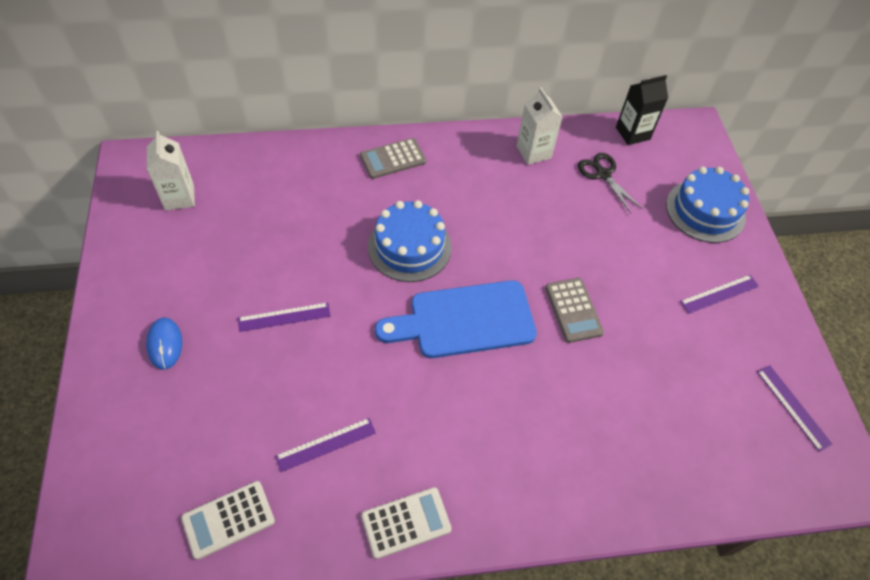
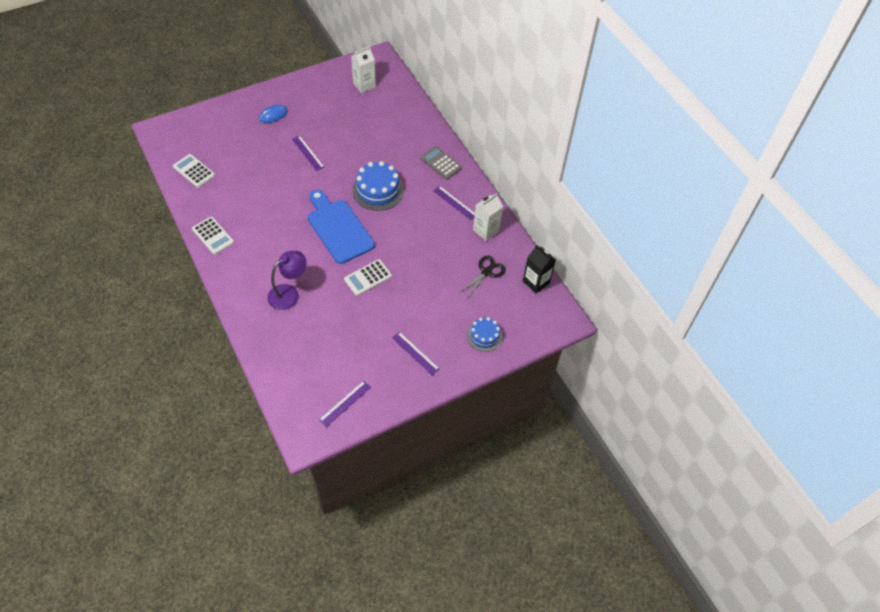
camera: 70 degrees right, 0 degrees up
(326, 444) = (242, 193): purple ruler -> purple ruler (454, 203)
(573, 310) = (368, 278): grey calculator -> white calculator
(573, 428) = (289, 293): none -> purple lamp
(705, 211) = (484, 336): blue cake -> blue cake, size x0.62

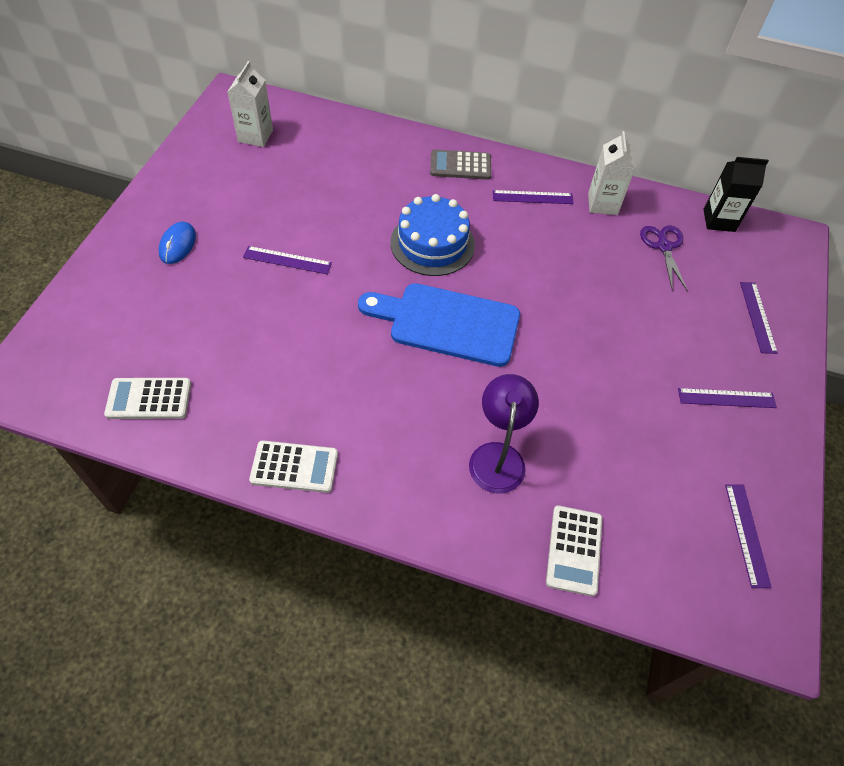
camera: 45 degrees left, 0 degrees up
(368, 278) = (560, 354): white calculator -> white calculator (574, 550)
(484, 336) = (757, 317): blue cake -> purple ruler
(486, 272) = (664, 246): black scissors -> purple scissors

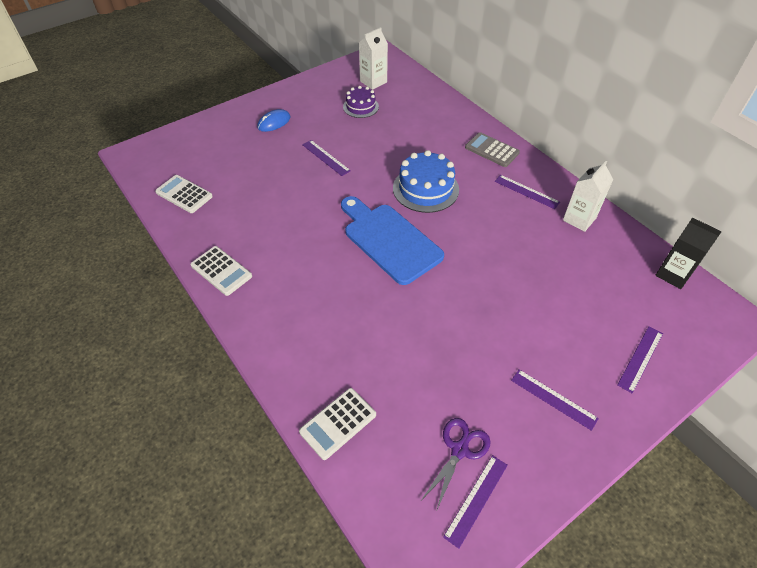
camera: 40 degrees right, 5 degrees down
(269, 175) = (360, 107): none -> purple cake
(497, 456) = (344, 336): purple lamp -> none
(664, 246) = (603, 270): purple scissors -> purple scissors (459, 450)

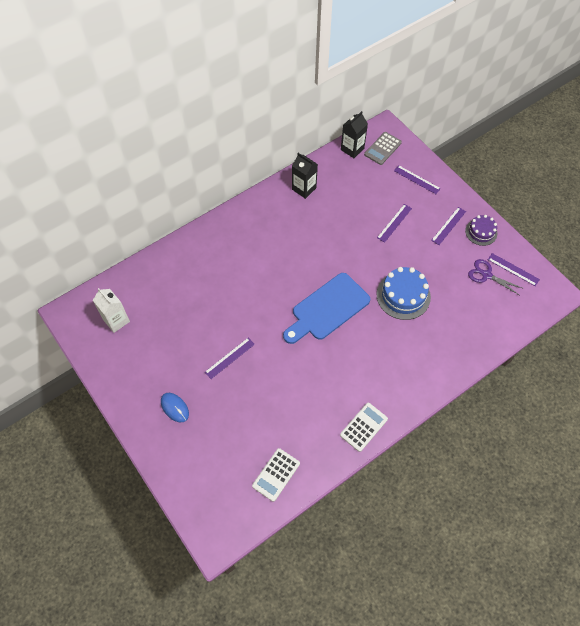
camera: 90 degrees left, 10 degrees up
(338, 423) = (479, 338): white calculator -> none
(360, 107) = (156, 331): purple cake -> purple cake (481, 232)
(425, 189) = (271, 282): blue cake -> blue cake (403, 295)
(491, 150) = (226, 233): grey calculator -> grey calculator (382, 148)
(526, 192) = (275, 216): purple ruler -> purple ruler (394, 223)
(579, 219) = (304, 189): white carton -> black carton

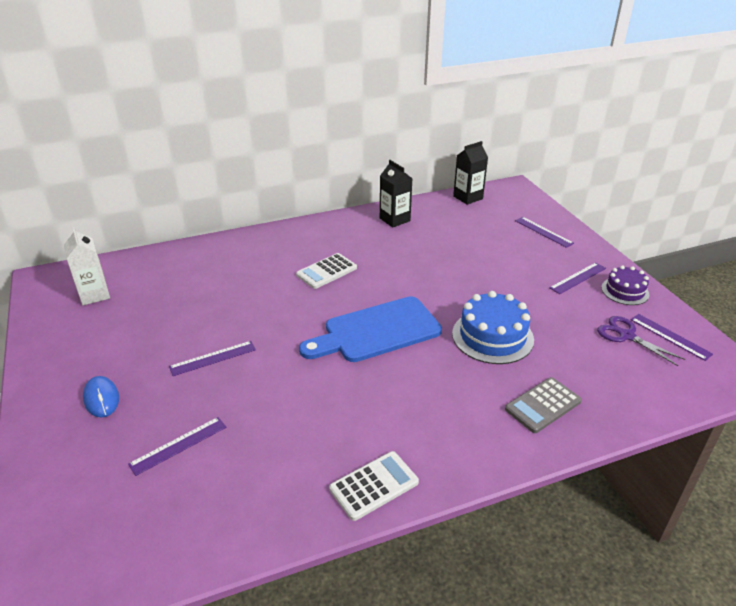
camera: 15 degrees right, 25 degrees down
(276, 474) = (197, 522): white calculator -> white calculator (327, 271)
(382, 148) = (506, 202): grey calculator -> grey calculator (543, 405)
(394, 223) = (501, 264): purple ruler -> purple ruler (178, 445)

